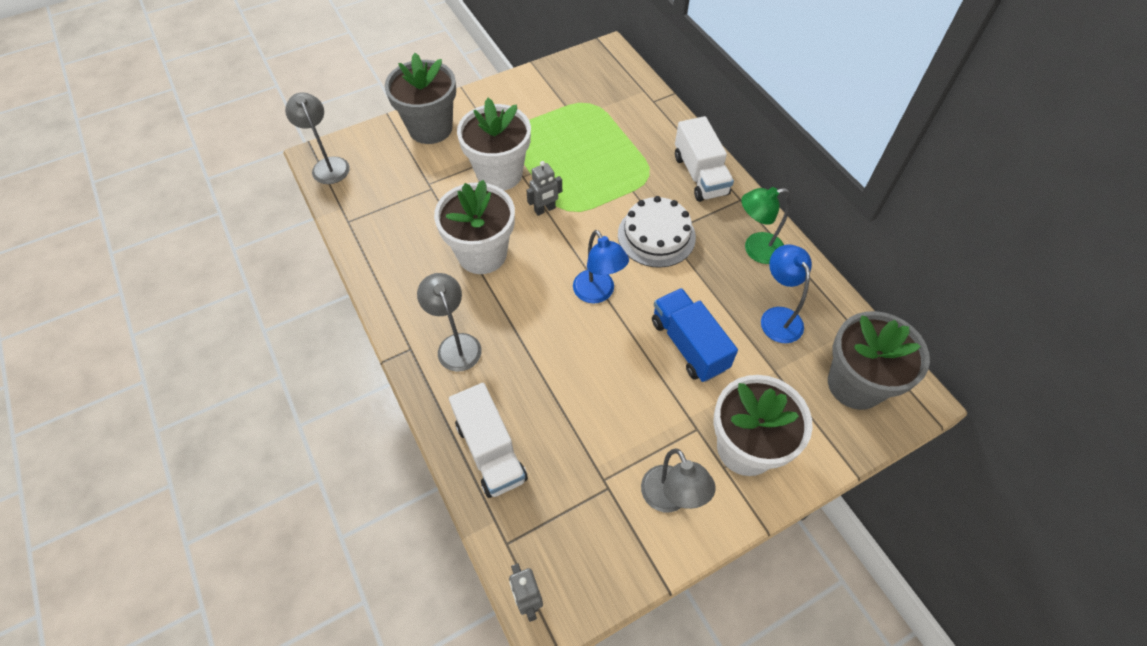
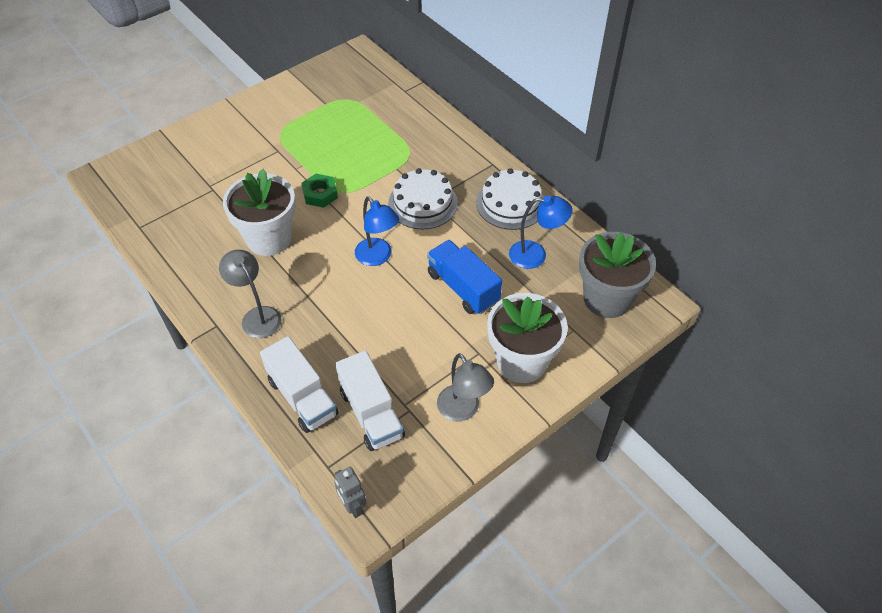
camera: 10 degrees left, 5 degrees down
(328, 165) = (112, 181): grey lamp -> none
(430, 128) = (203, 138): grey flower pot -> none
(499, 174) = (274, 169): white flower pot -> none
(545, 209) = (320, 194): grey robot -> green nut
(700, 175) = (454, 148): white truck -> white truck (371, 413)
(755, 249) = (510, 203): green lamp -> white cake
(777, 317) = (536, 255): blue lamp -> blue lamp turned 120 degrees clockwise

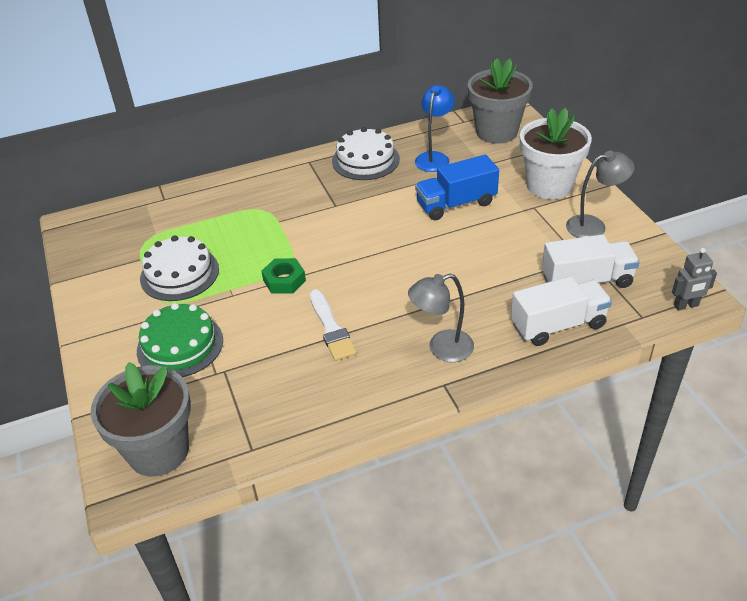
camera: 70 degrees left, 10 degrees down
(134, 180) = (158, 451): none -> grey flower pot
(235, 157) = (180, 345): none -> green cake
(269, 238) = (331, 328): white flower pot -> white brush
(378, 257) = (395, 250): blue lamp -> none
(423, 203) = (337, 211): white cake -> white cake (179, 274)

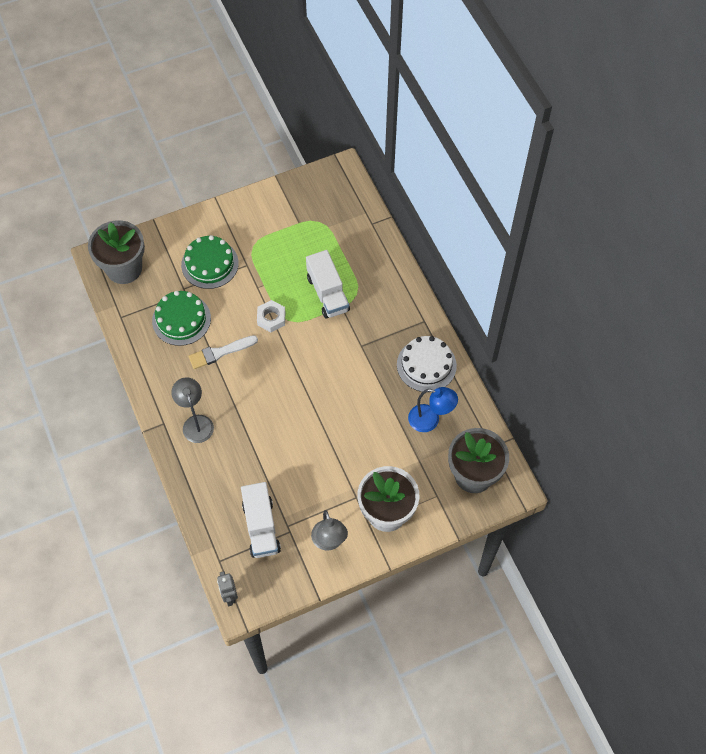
camera: 85 degrees right, 20 degrees up
(179, 274) = (281, 250): white cake -> none
(269, 373) = (181, 319): none -> green cake
(284, 280) = (271, 318): green nut -> white nut
(456, 204) = (361, 436): blue truck -> none
(558, 325) = (214, 501): white truck -> white truck (327, 294)

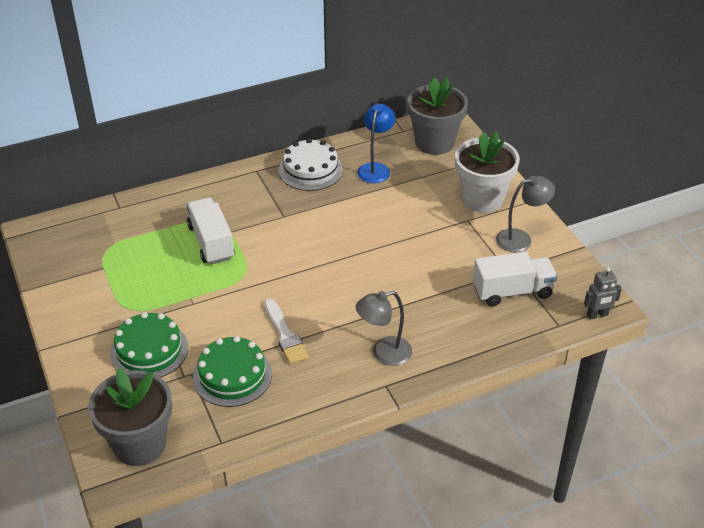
camera: 90 degrees left, 20 degrees down
(271, 318) = (240, 289): white nut -> none
(327, 294) = (211, 242): white truck -> white truck turned 90 degrees counterclockwise

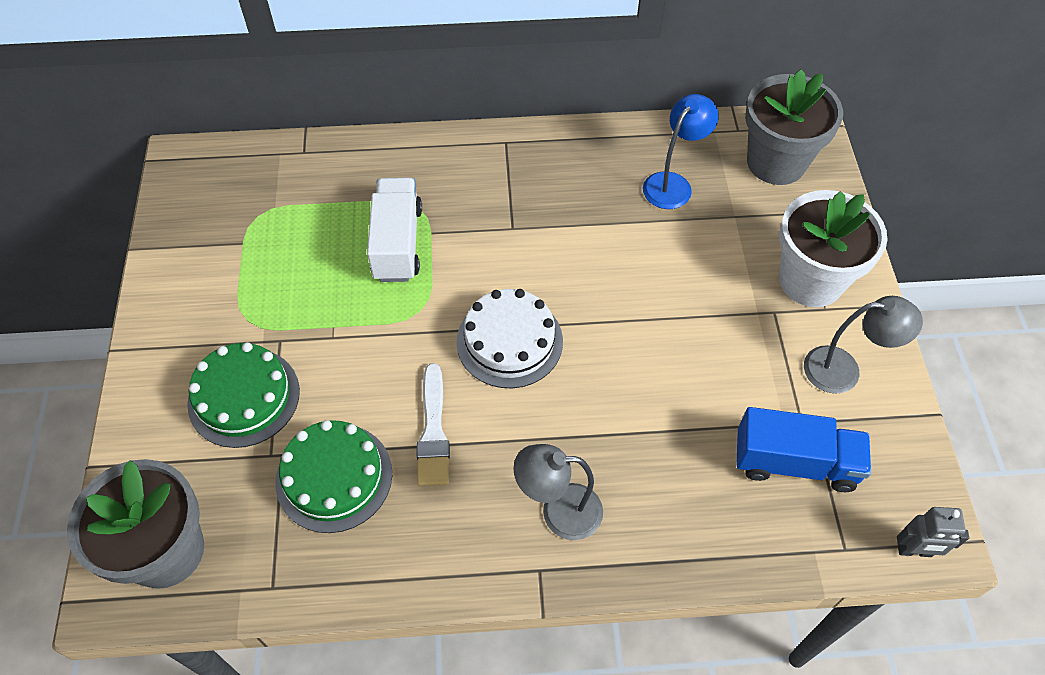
camera: 20 degrees right, 15 degrees up
(310, 170) = (580, 161): white cake -> white cake (509, 341)
(512, 291) = (794, 462): white truck -> blue truck

